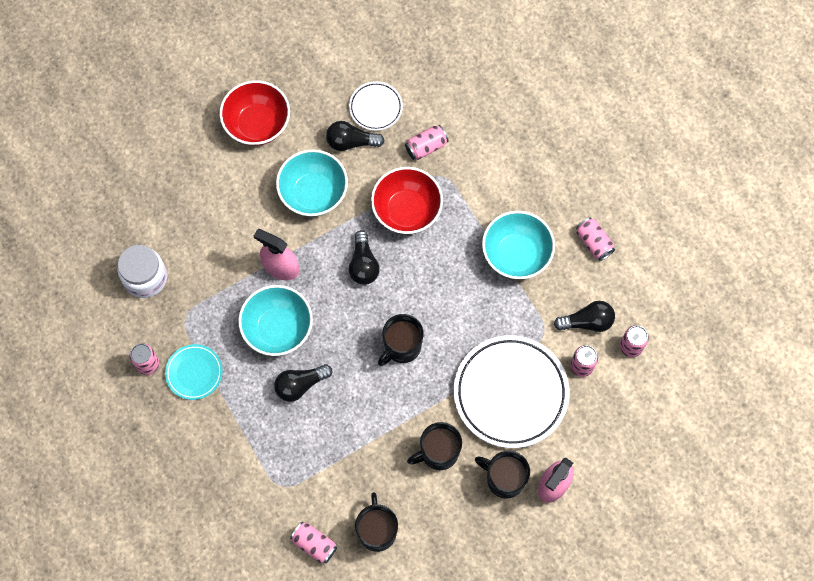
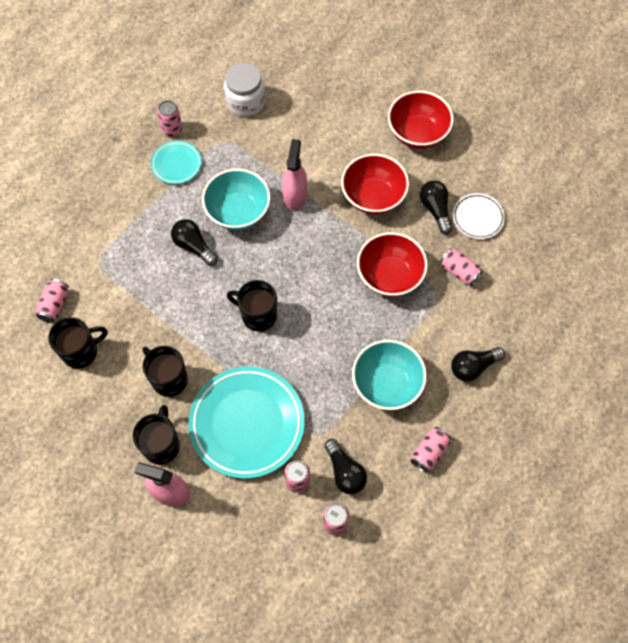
camera: 70 degrees right, 5 degrees down
(313, 193) = (373, 197): turquoise bowl -> red bowl
(363, 264) = (323, 258): black light bulb -> black light bulb (473, 367)
(510, 393) = (247, 424): white plate -> turquoise plate

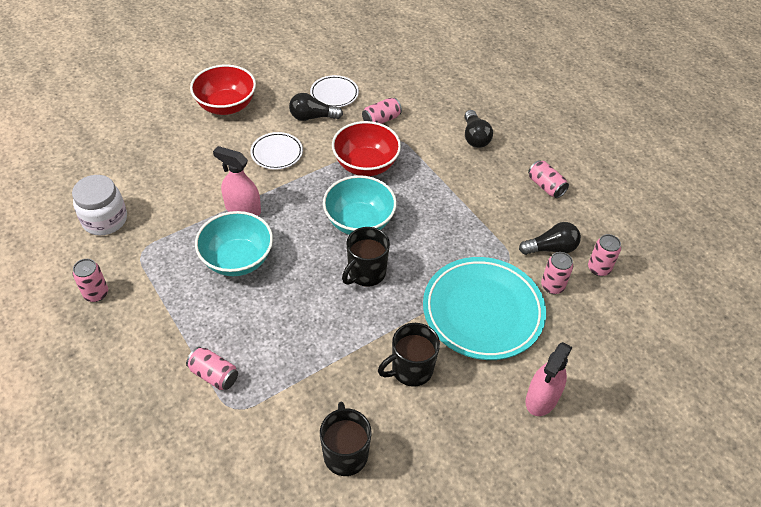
camera: 75 degrees left, 15 degrees down
(55, 305) = (271, 471): pink can -> pink can (214, 375)
(161, 445) = (486, 394): black mug -> none
(176, 164) = (145, 300): turquoise plate -> none
(193, 246) = (259, 309): black light bulb -> none
(373, 197) = (277, 153): red bowl -> white plate
(387, 384) = (473, 196): turquoise bowl -> turquoise bowl (359, 222)

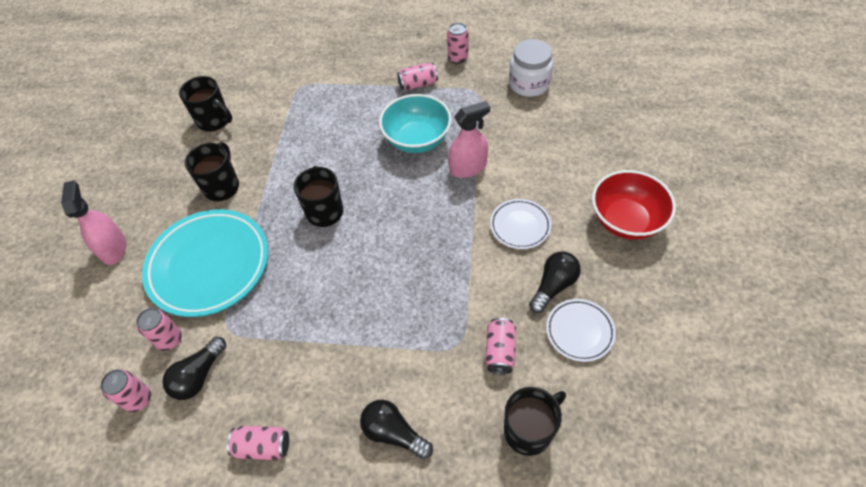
camera: 135 degrees right, 5 degrees up
(214, 375) = (334, 87): pink can -> pink can (418, 84)
(359, 222) = (379, 239): turquoise bowl -> none
(365, 165) = (444, 290): red bowl -> none
(414, 89) = (529, 430): none -> black mug

